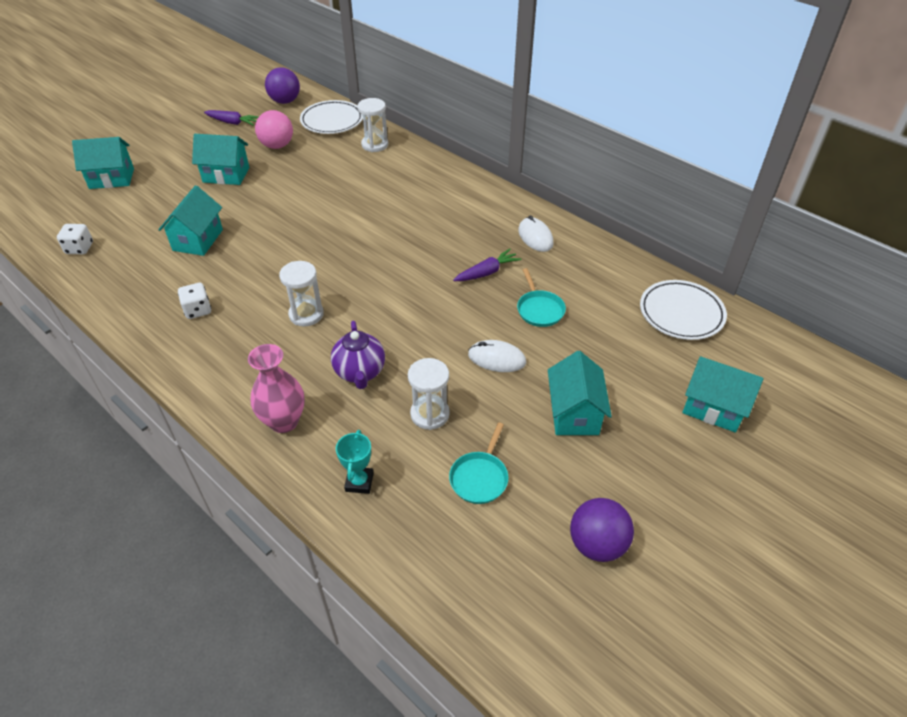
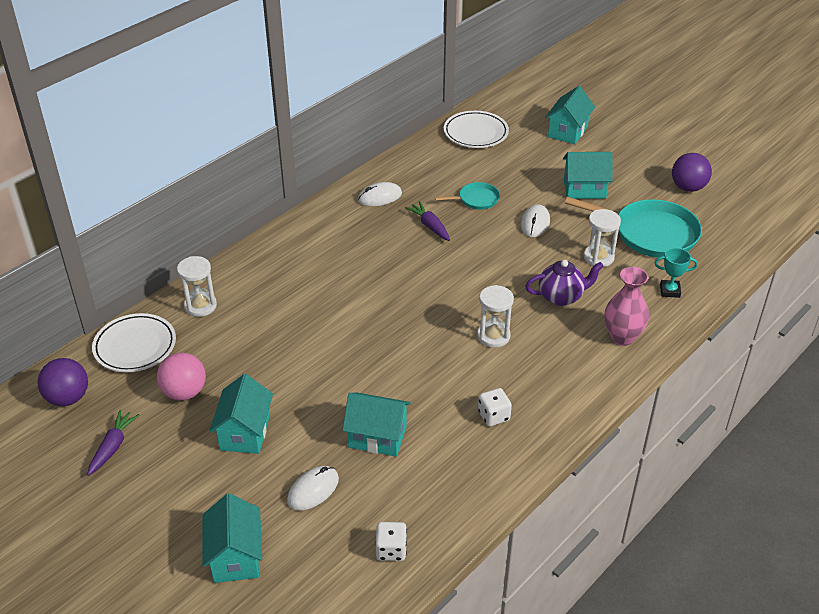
camera: 90 degrees left, 5 degrees down
(156, 209) = (313, 490): none -> white mouse
(480, 478) = (651, 233): turquoise pan -> turquoise pan, size x2.00

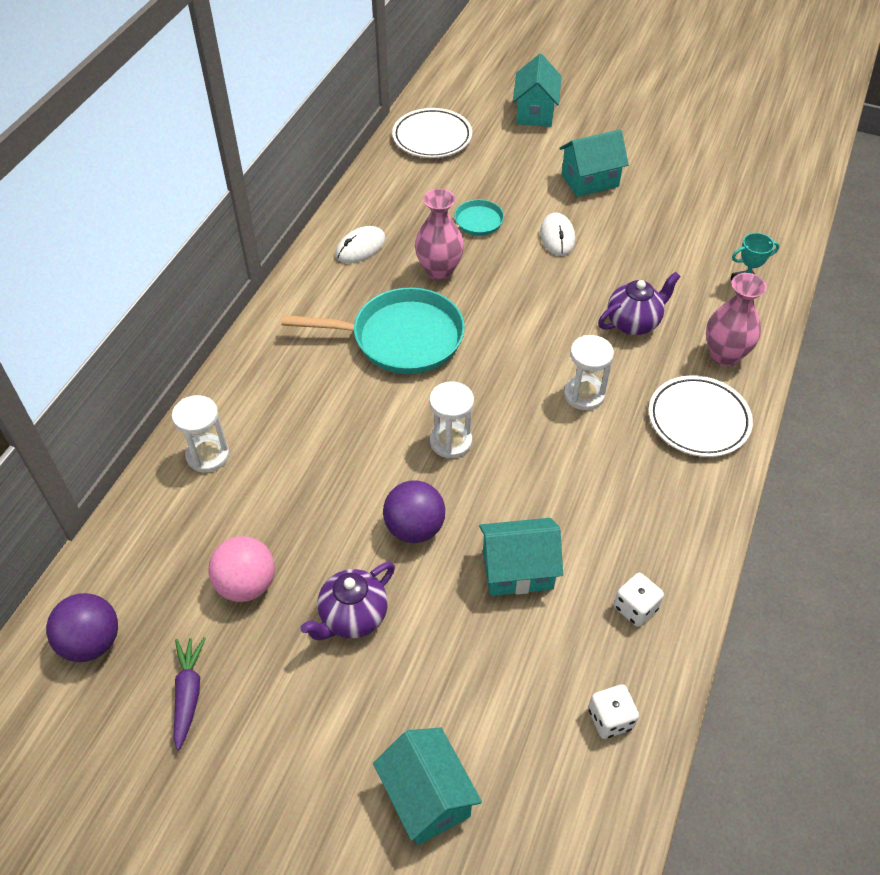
camera: 20 degrees left, 10 degrees up
(135, 346) = (148, 538): white plate -> white plate (698, 420)
(245, 433) = (352, 617): turquoise house -> purple teapot
(313, 490) = (477, 669): white mouse -> none
(430, 226) = (439, 271): purple carrot -> pink vase
(493, 416) = (637, 499): white dice -> white dice (635, 608)
(598, 257) = (648, 262): white hourglass -> white hourglass (451, 441)
(651, 233) = (688, 218): turquoise pan -> turquoise pan (401, 338)
(688, 187) = (698, 152): purple ball -> purple ball (414, 528)

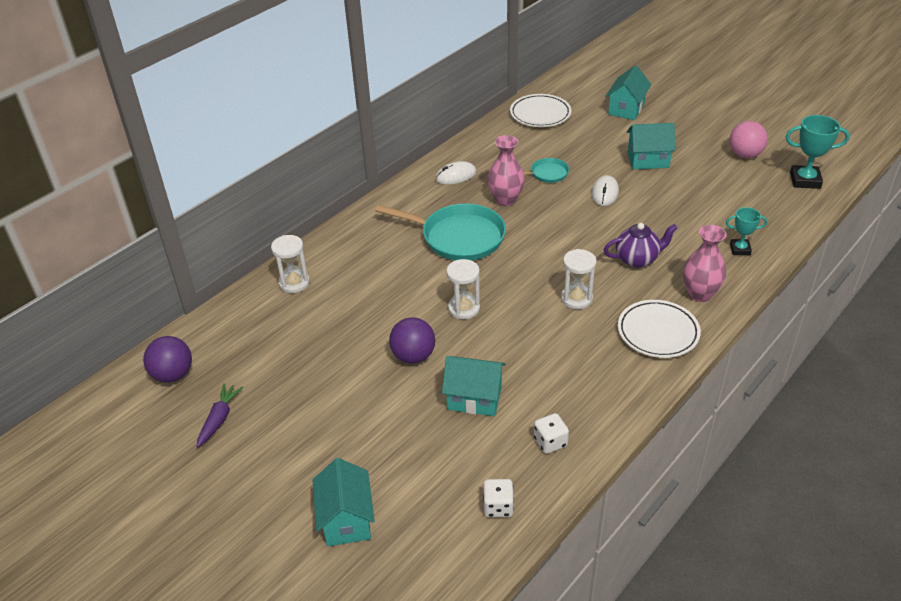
camera: 20 degrees right, 10 degrees down
(246, 584) = (285, 364): pink ball -> pink ball (745, 155)
(352, 617) = (346, 400): purple teapot -> none
(778, 175) = (805, 180): none -> turquoise trophy

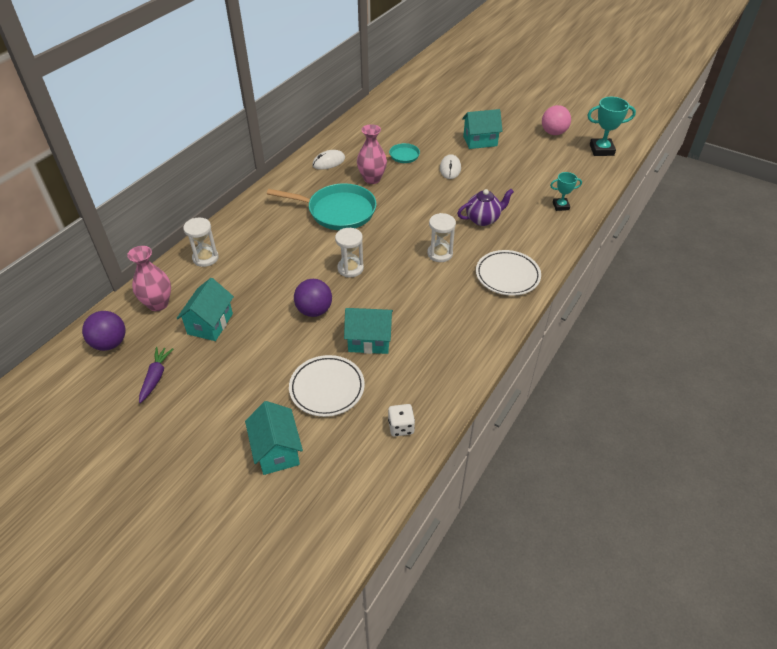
camera: 10 degrees left, 5 degrees up
(540, 114) = (390, 109): white plate -> white plate (327, 388)
(550, 442) = (435, 370): white dice -> none
(626, 109) = (457, 102): turquoise house -> turquoise house (210, 324)
(700, 294) = (535, 243): pink vase -> pink vase (158, 304)

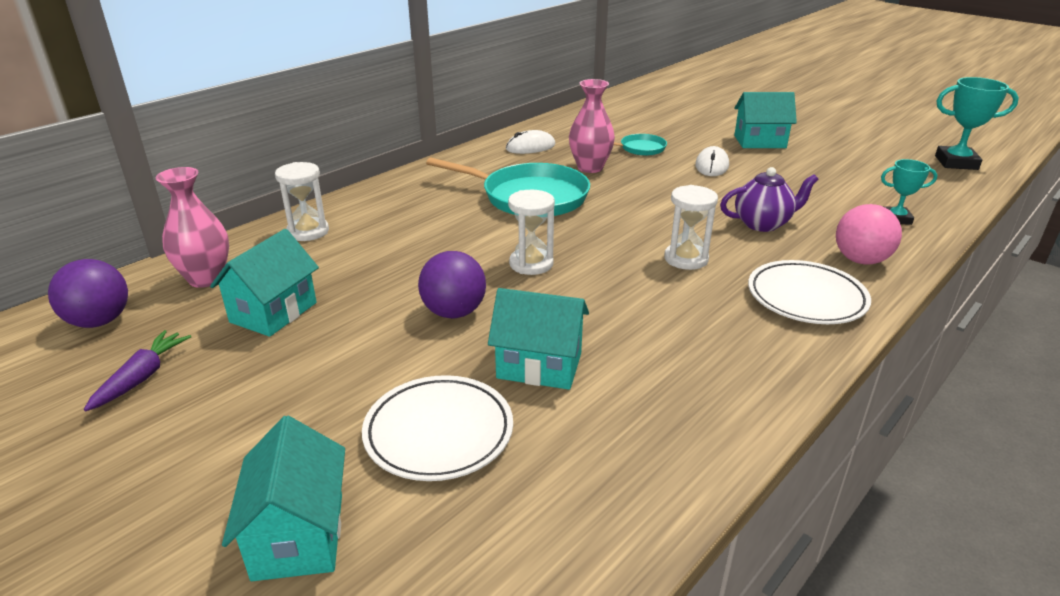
camera: 10 degrees right, 15 degrees down
(401, 427) = (571, 525): white dice -> none
(553, 133) = (874, 141): pink ball -> pink ball (860, 260)

